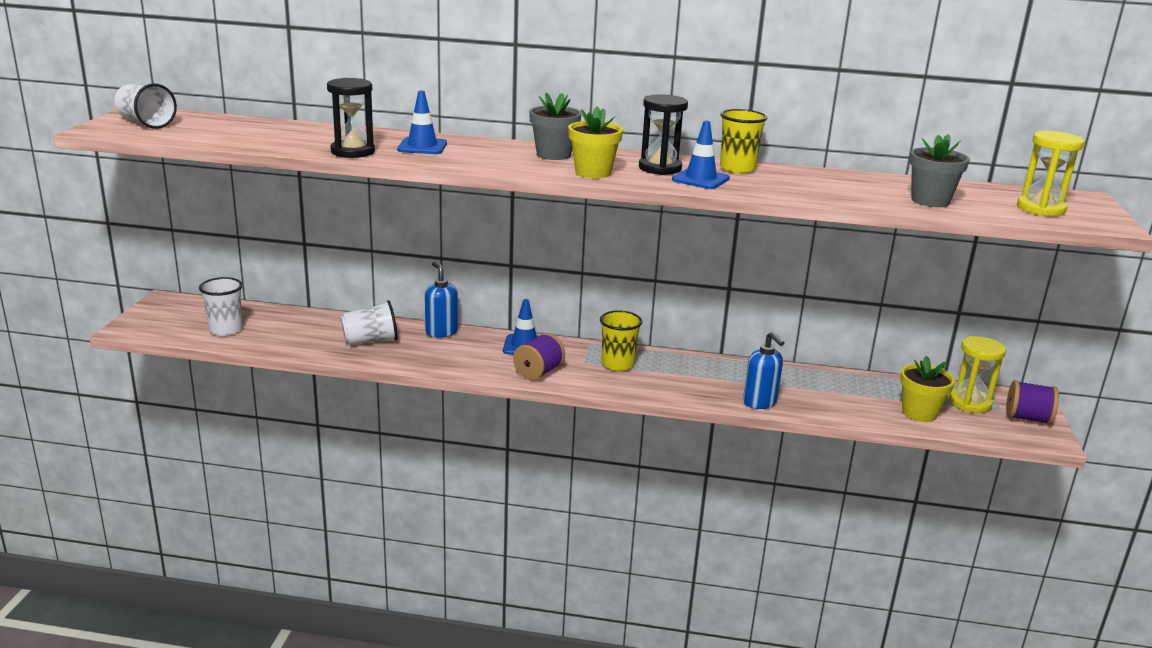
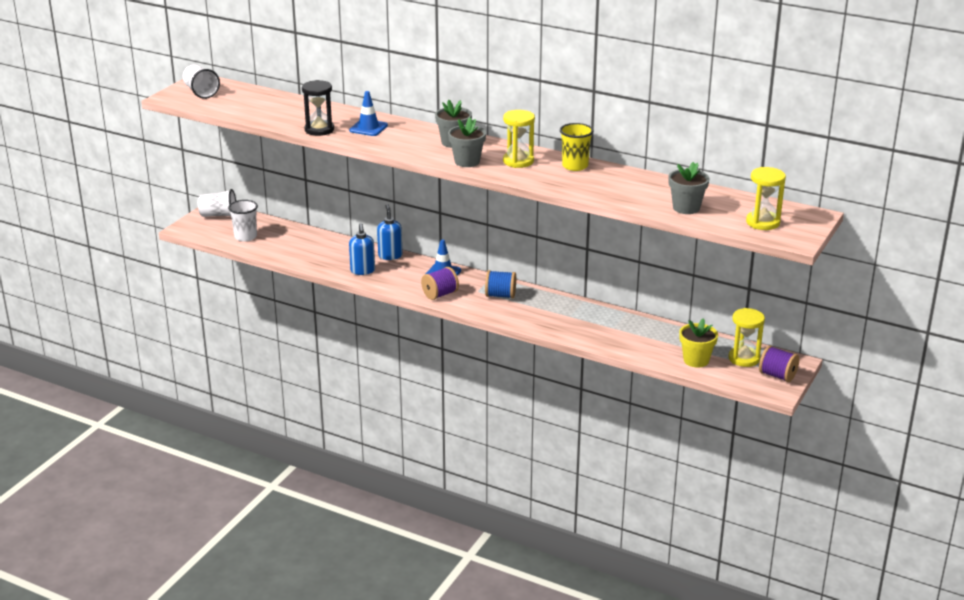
camera: 20 degrees right, 5 degrees up
(370, 341) = (338, 256): white cup -> white cup (219, 215)
(593, 172) = (467, 161): yellow flower pot -> grey flower pot
(617, 364) = (500, 295): yellow cup -> blue spool
(660, 168) = (518, 161): black hourglass -> yellow hourglass
(700, 179) = (537, 174): blue traffic cone -> none
(760, 403) = (582, 337): blue soap dispenser -> blue soap dispenser (362, 271)

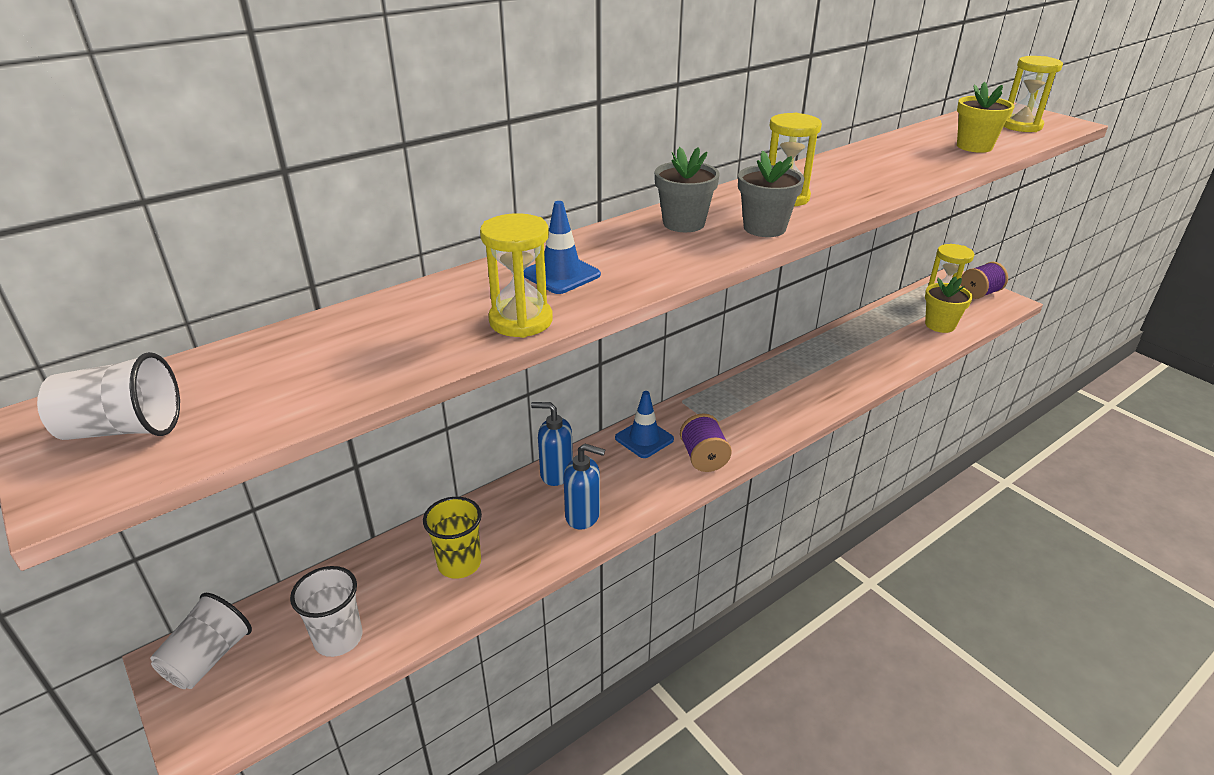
camera: 65 degrees left, 5 degrees up
(319, 130) = (521, 321): black hourglass -> yellow hourglass
(500, 295) = (735, 408): blue spool -> none
(575, 166) = (822, 171): yellow cup -> yellow cup (459, 563)
(686, 208) = (974, 146): grey flower pot -> yellow flower pot

